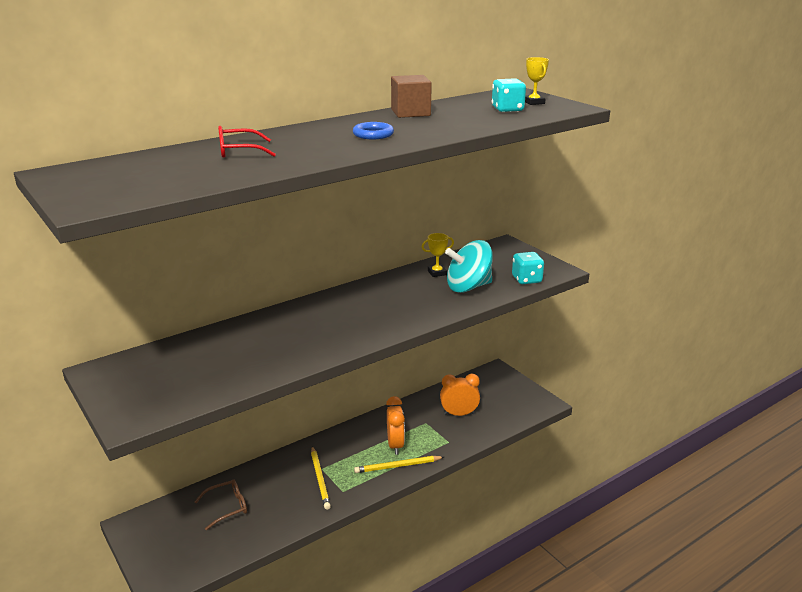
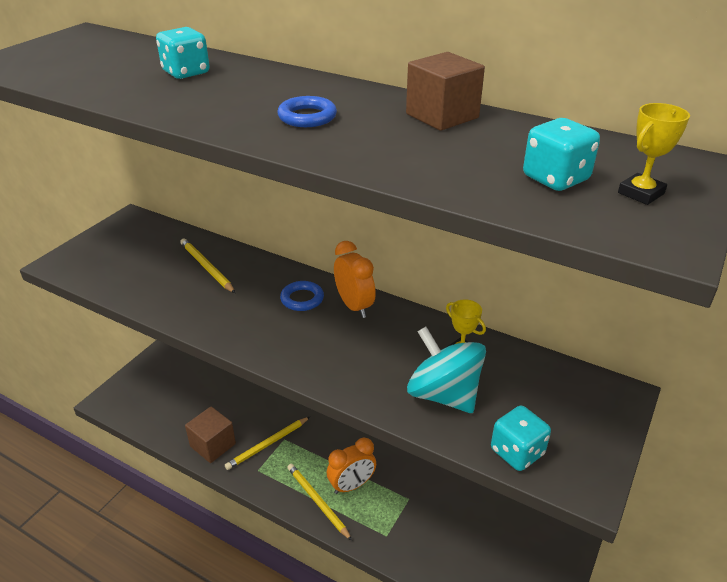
camera: 65 degrees right, 10 degrees up
(227, 507) = (203, 397): brown glasses -> none
(237, 342) = (206, 267): none -> yellow pencil
(239, 151) = (186, 73): red glasses -> turquoise dice
(293, 512) = (213, 445): none -> brown cube
(328, 310) = (302, 299): none -> blue ring
(459, 414) = (446, 527): orange clock -> orange clock (354, 306)

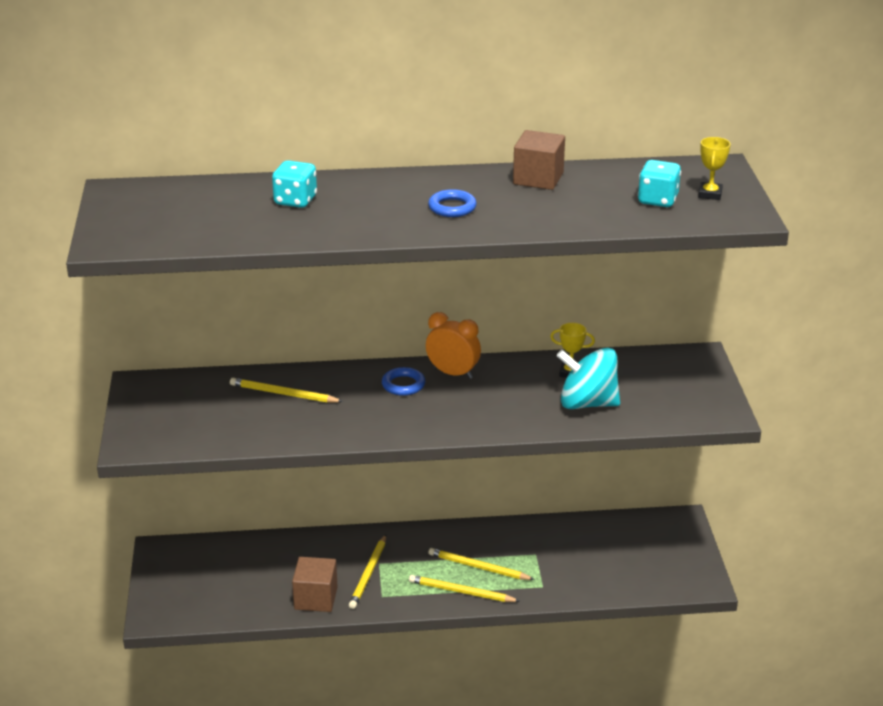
camera: 35 degrees left, 5 degrees down
(351, 485) = (478, 567): orange clock -> yellow pencil
(517, 452) = (668, 415): turquoise dice -> none

